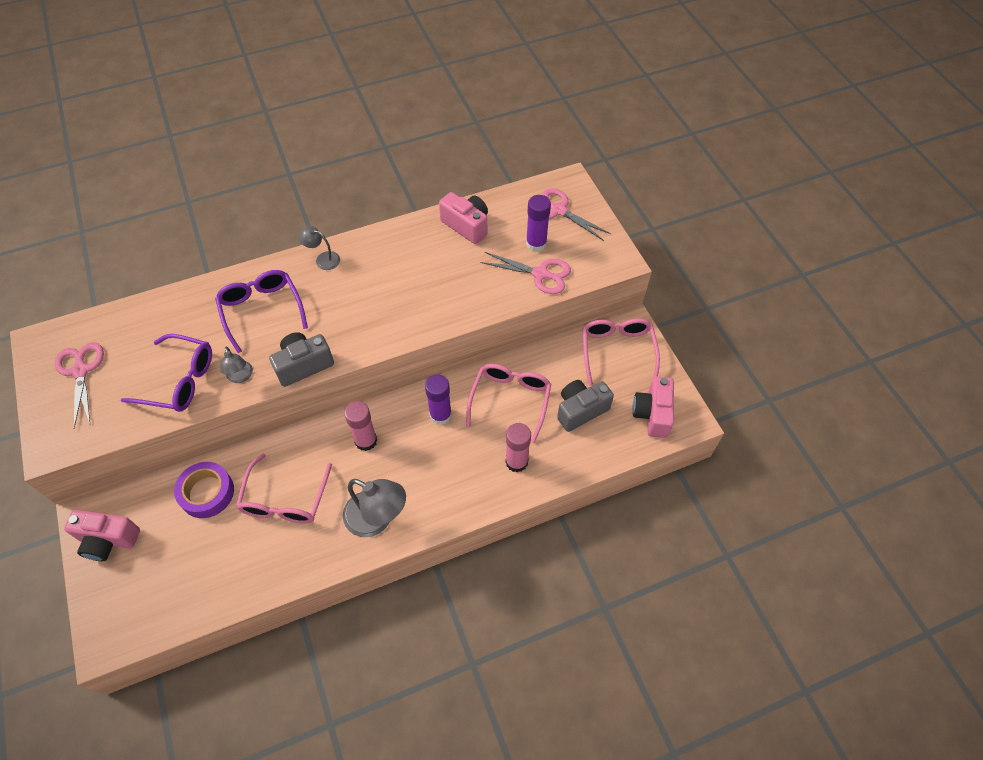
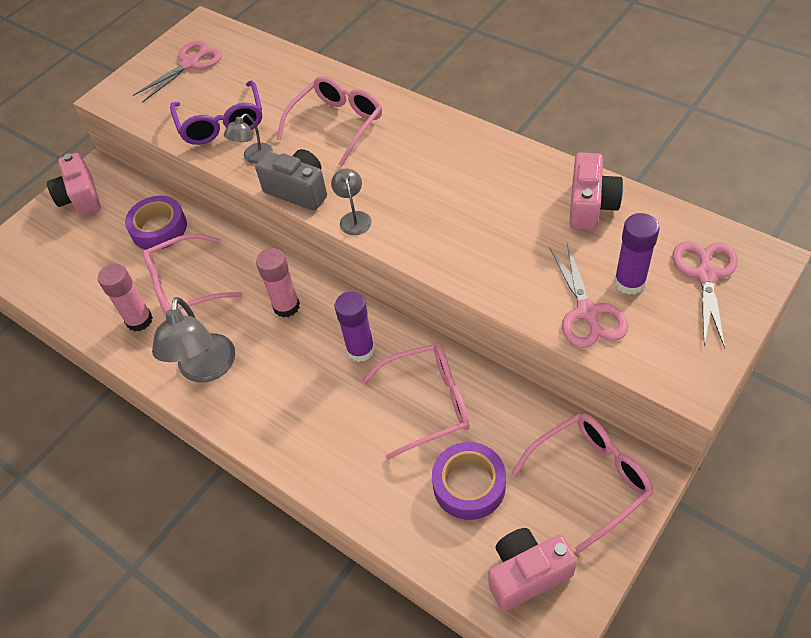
camera: 65 degrees right, 5 degrees down
(262, 311) = (336, 125): purple glasses -> pink glasses
(323, 259) = (434, 126): grey lamp -> grey lamp (354, 218)
(516, 462) = (352, 456): pink glue stick -> pink glue stick (139, 320)
(580, 410) = (469, 485): grey camera -> purple tape

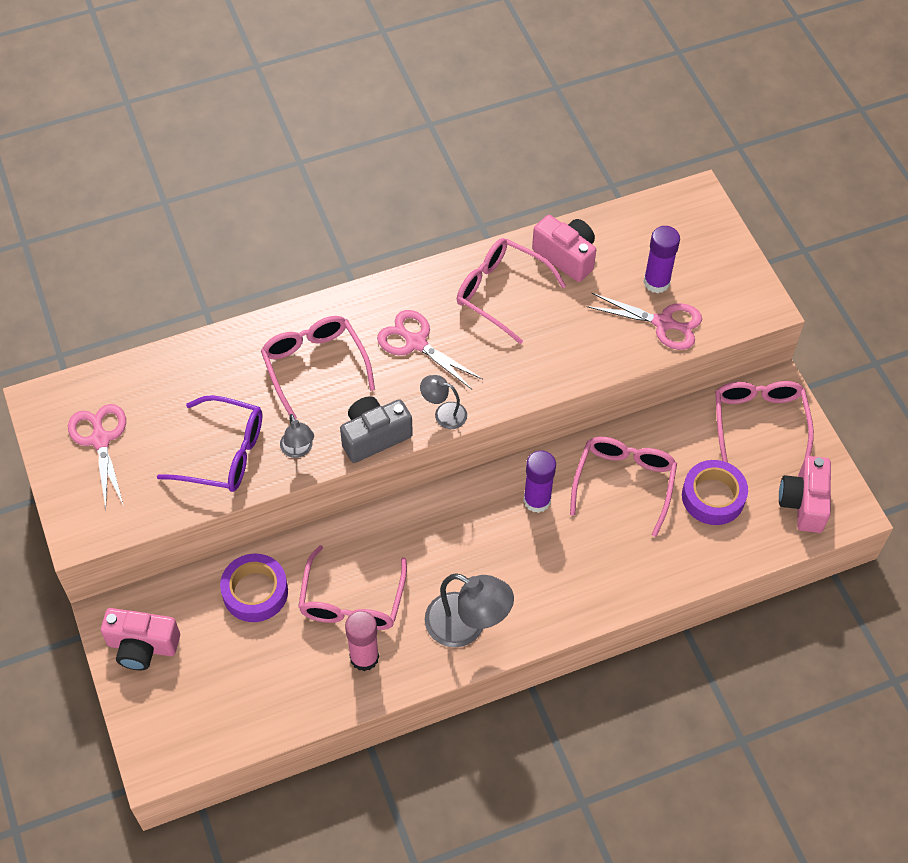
camera: 65 degrees left, 5 degrees up
(286, 306) = (445, 531): pink glue stick -> none
(508, 187) = (502, 293): none -> pink glasses
(705, 274) = (684, 237): pink scissors -> pink scissors (415, 342)

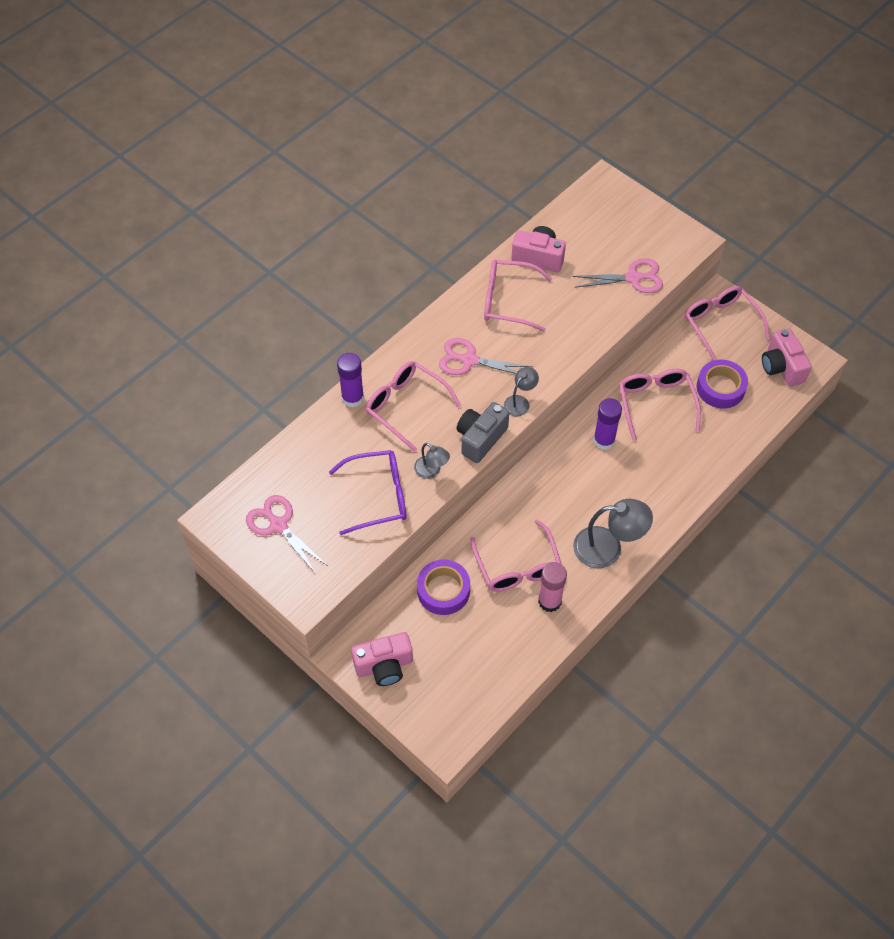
camera: 25 degrees left, 0 degrees up
(444, 413) = (520, 402): grey lamp -> grey lamp turned 135 degrees clockwise
(656, 282) = (611, 251): purple glue stick -> purple glue stick (352, 398)

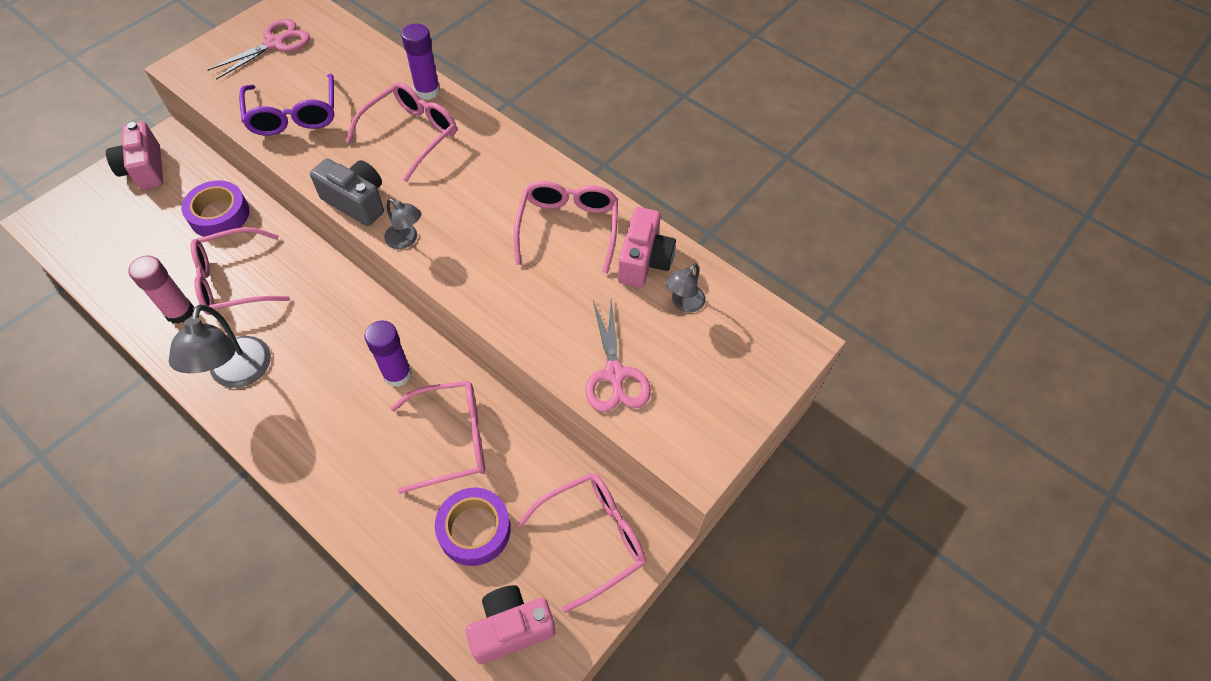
camera: 85 degrees right, 0 degrees up
(431, 471) = (318, 158): grey lamp -> grey lamp (683, 303)
(469, 360) = (474, 190): pink scissors -> none

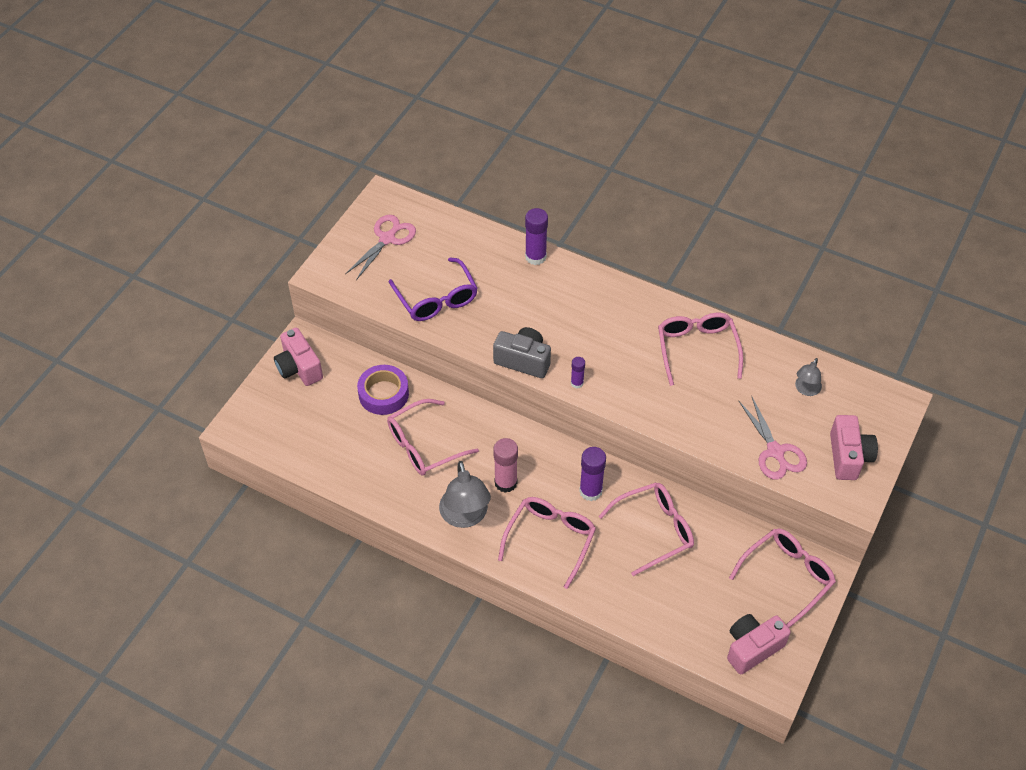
camera: 10 degrees left, 5 degrees down
(179, 312) = (393, 479): pink glue stick -> pink glue stick (506, 482)
(406, 240) = (577, 383): grey lamp -> purple glue stick
(410, 135) = (540, 297): pink glasses -> pink glasses (550, 540)
(474, 529) = (698, 589): purple tape -> none
(644, 261) = (764, 363): pink camera -> pink camera (848, 457)

